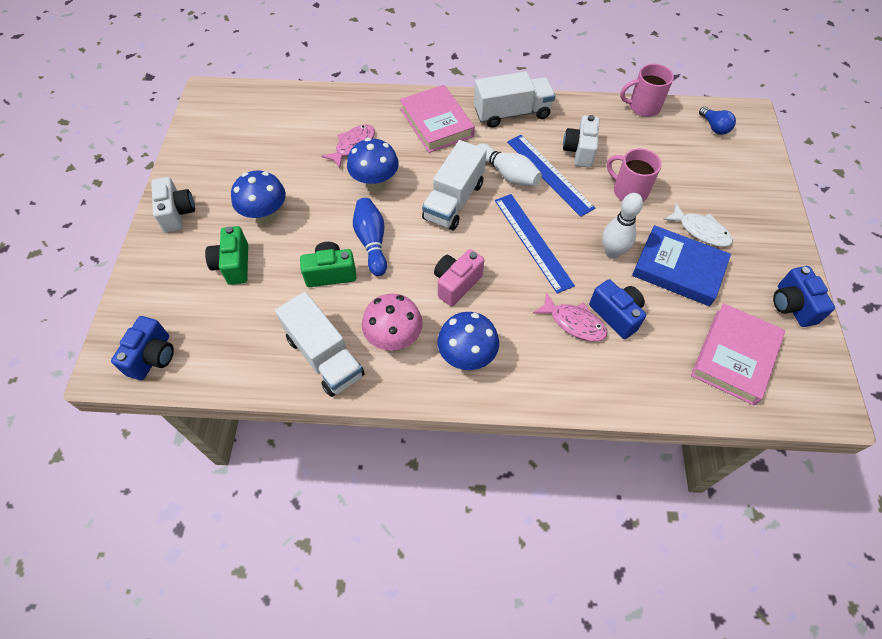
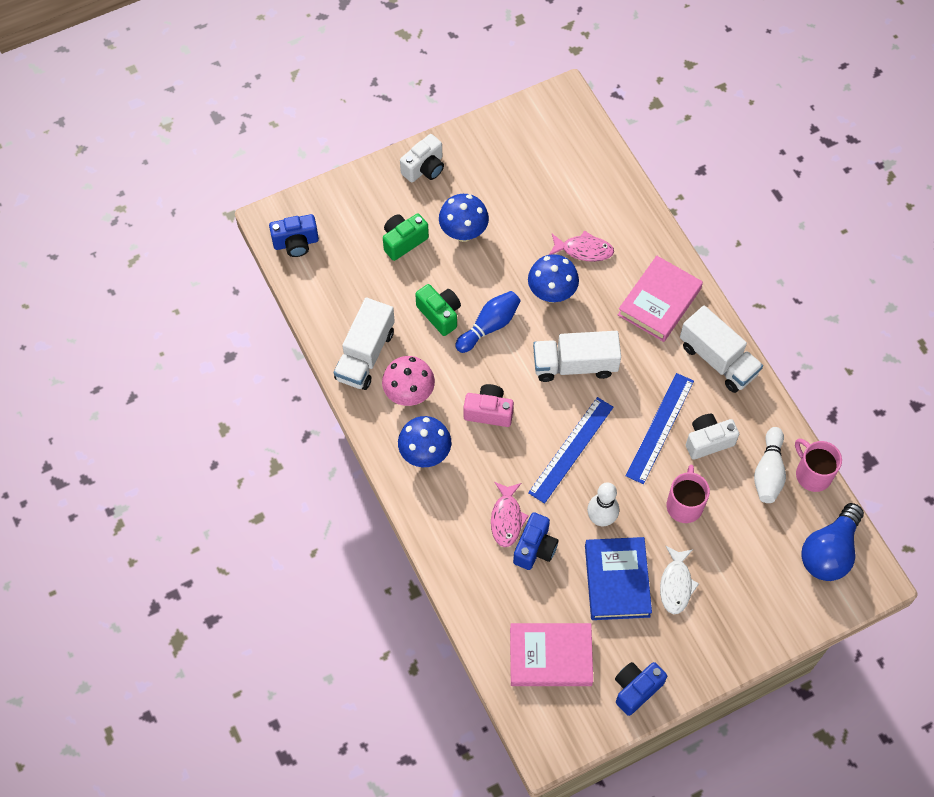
camera: 60 degrees right, 5 degrees up
(507, 174) = (636, 393): white bowling pin -> white bowling pin (768, 472)
(714, 127) = (829, 552): blue light bulb -> blue light bulb, size x1.95

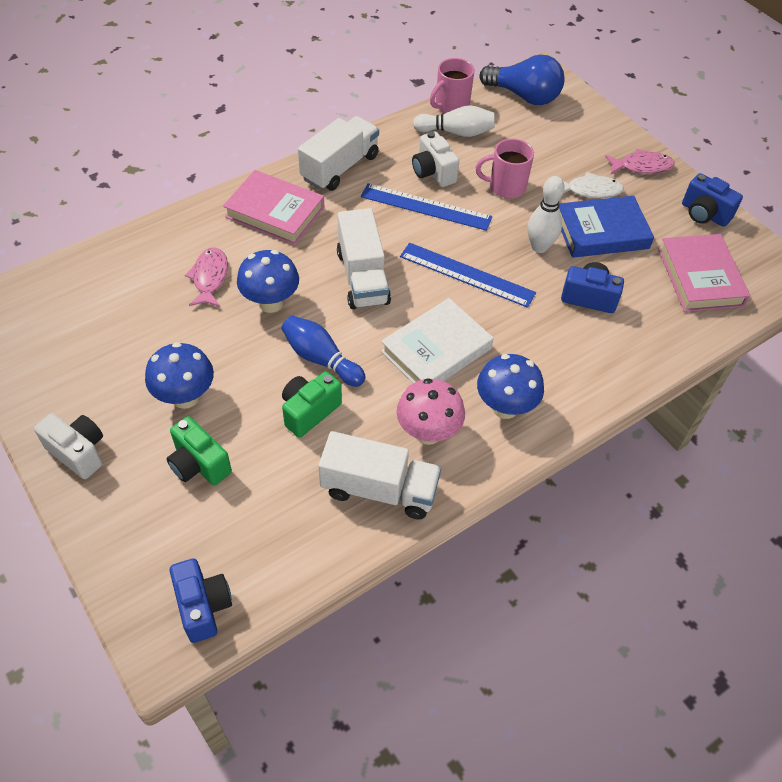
camera: 100 degrees left, 10 degrees down
(489, 412) = (436, 350): pink camera -> white book
(506, 518) = (563, 324): pink fish -> pink fish (642, 166)

